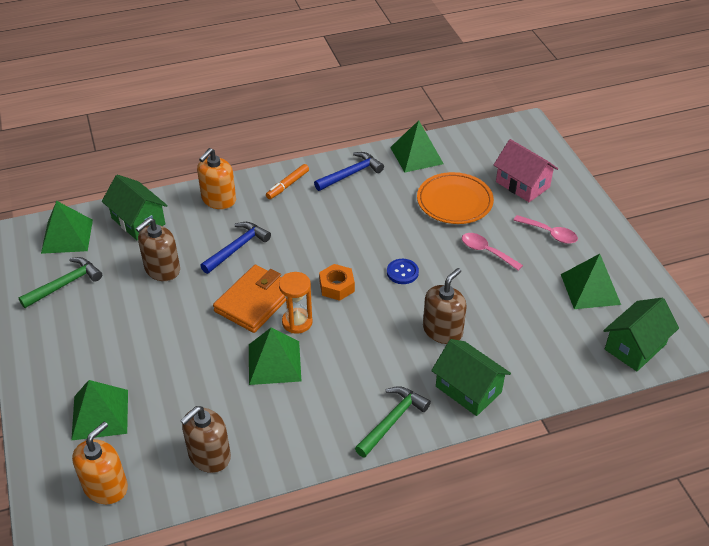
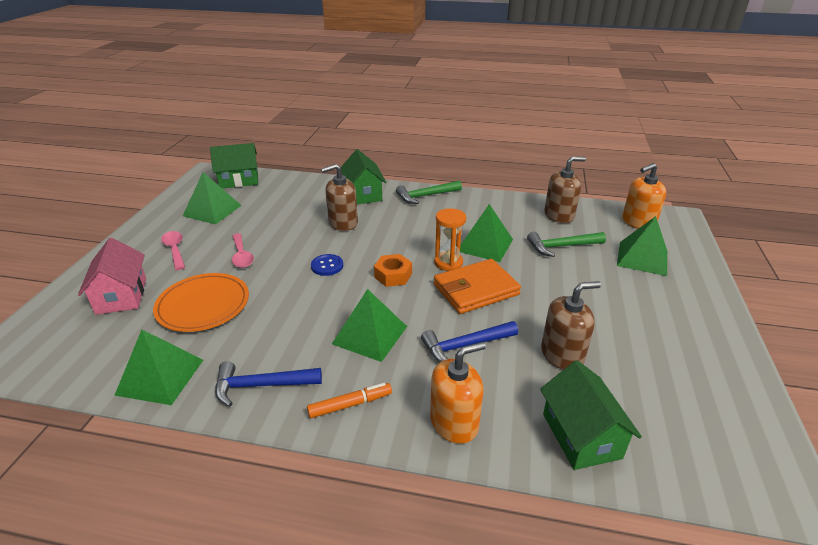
camera: 150 degrees left, 10 degrees down
(65, 284) = (688, 381): green hammer -> green hammer (561, 247)
(67, 236) = (694, 455): green pyramid -> green pyramid (370, 335)

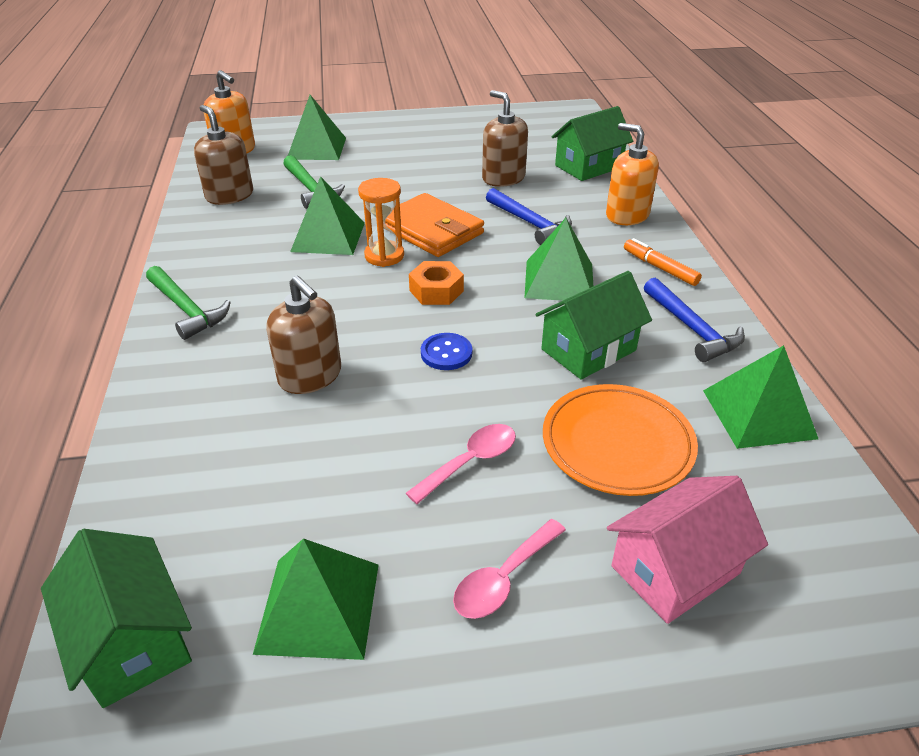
camera: 110 degrees left, 5 degrees up
(363, 194) = (189, 383): green house -> green house (588, 350)

